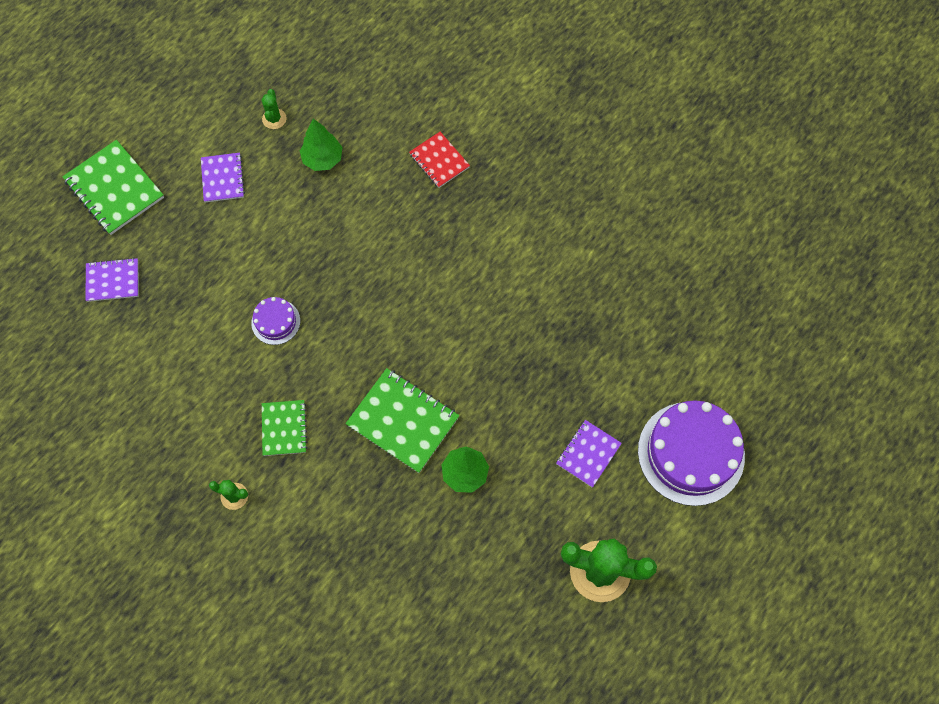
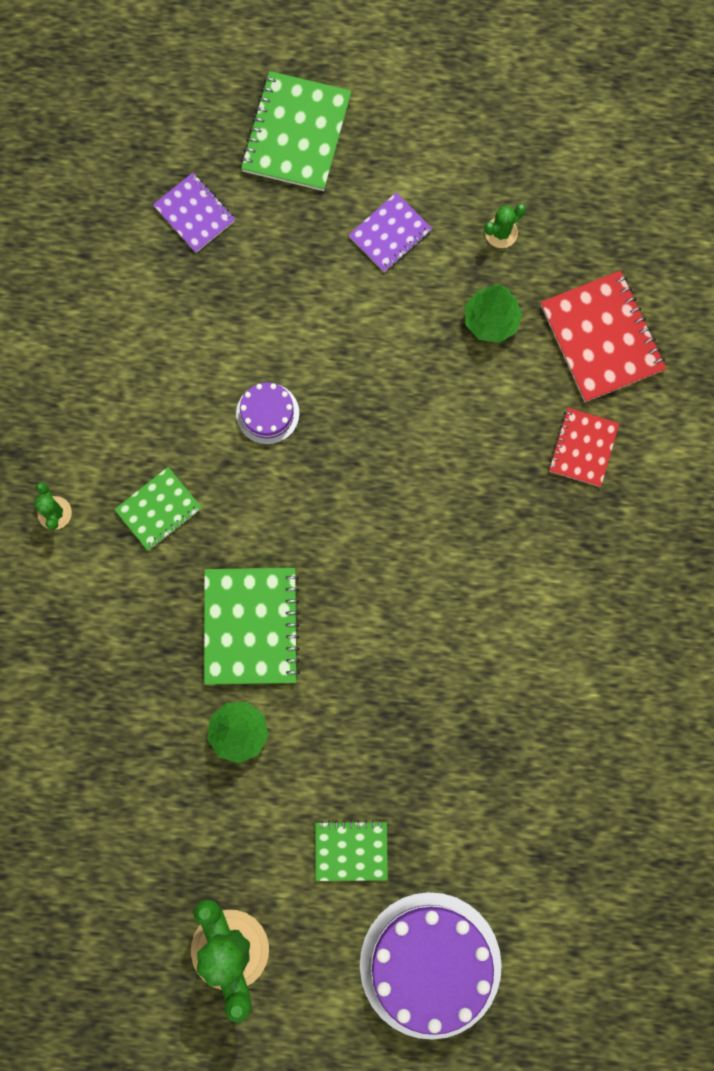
camera: 55 degrees right, 10 degrees up
(382, 108) = (601, 338): none -> red notebook
(588, 454) = (351, 851): purple notebook -> green notebook

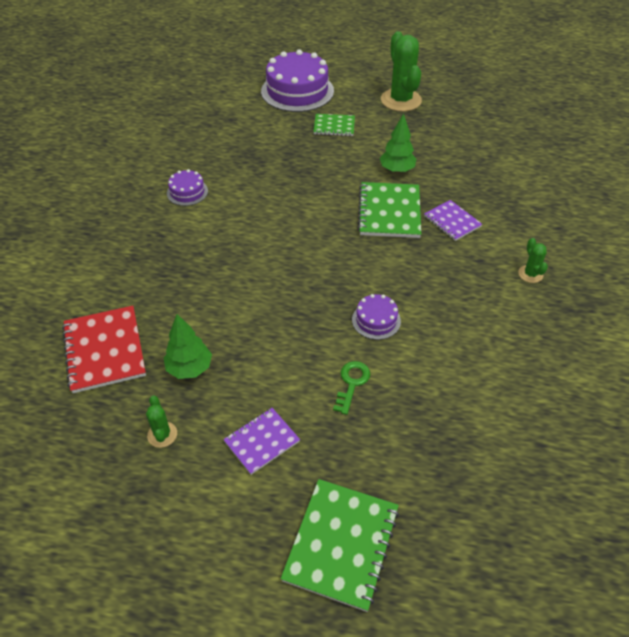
camera: 175 degrees left, 30 degrees down
(158, 509) = (455, 271): green notebook -> none
(194, 214) = (441, 473): purple notebook -> purple notebook (452, 221)
(295, 316) = (351, 383): none -> green key
(501, 233) = (162, 435): green cactus -> green cactus turned 75 degrees counterclockwise
(571, 646) = (187, 192): none -> purple cake
(583, 448) = (144, 285): red notebook -> none

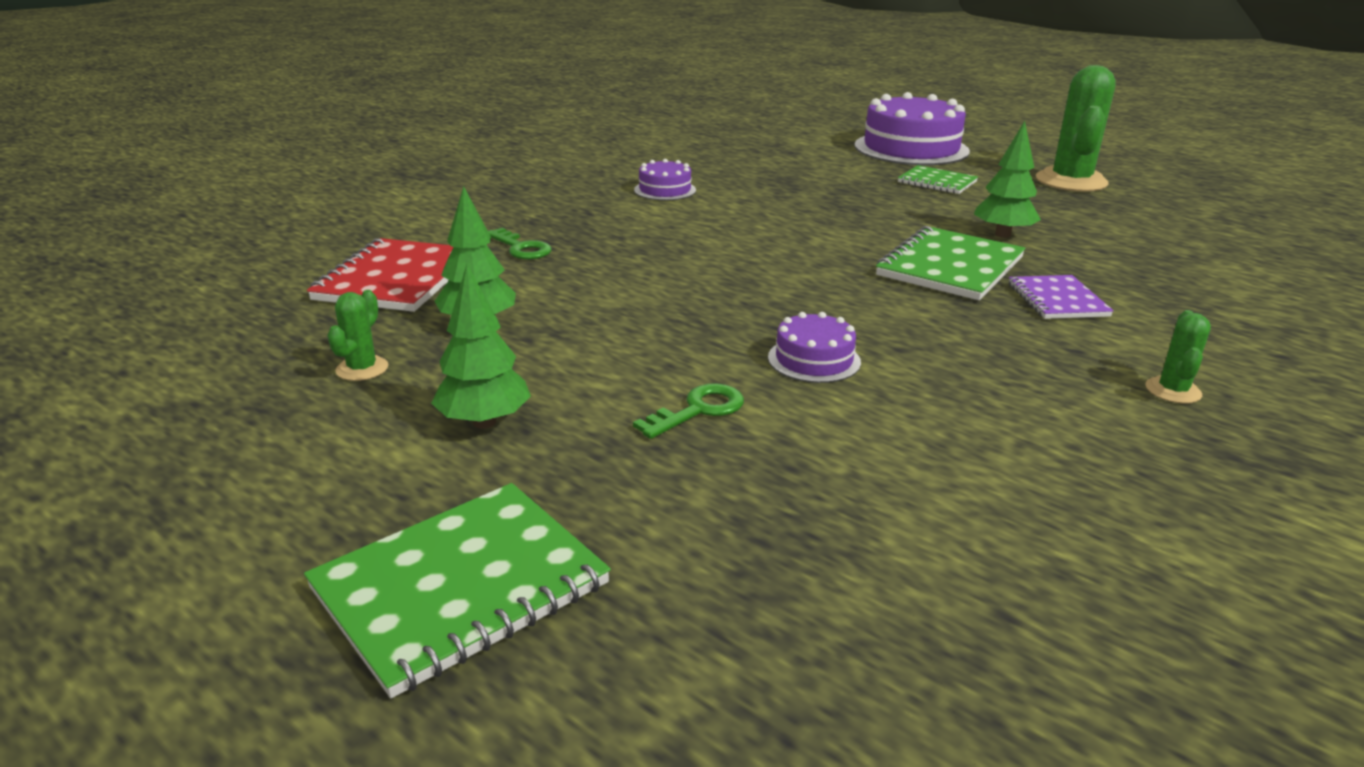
camera: 30 degrees right, 20 degrees down
(151, 288) = (521, 248): none -> green key
(261, 441) = (484, 422): purple notebook -> green tree

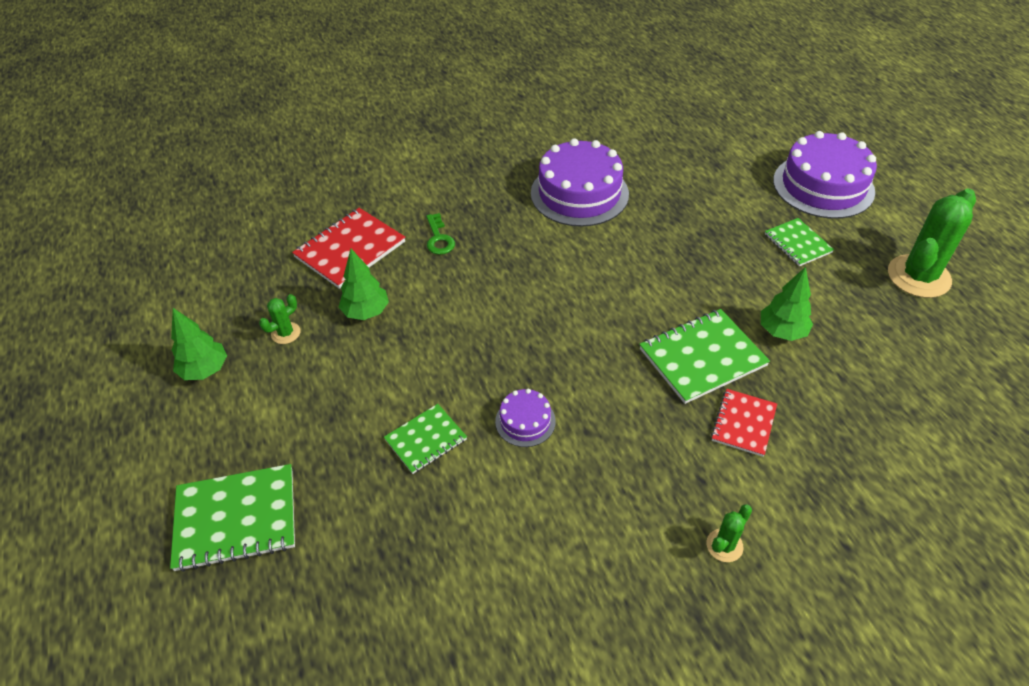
camera: 30 degrees right, 20 degrees up
(484, 422) = (316, 404): green tree -> green tree (205, 370)
(665, 190) = (579, 193): purple cake -> purple cake, size x2.09
(698, 410) = (426, 440): green key -> green notebook
(1057, 300) = (743, 423): purple notebook -> red notebook

